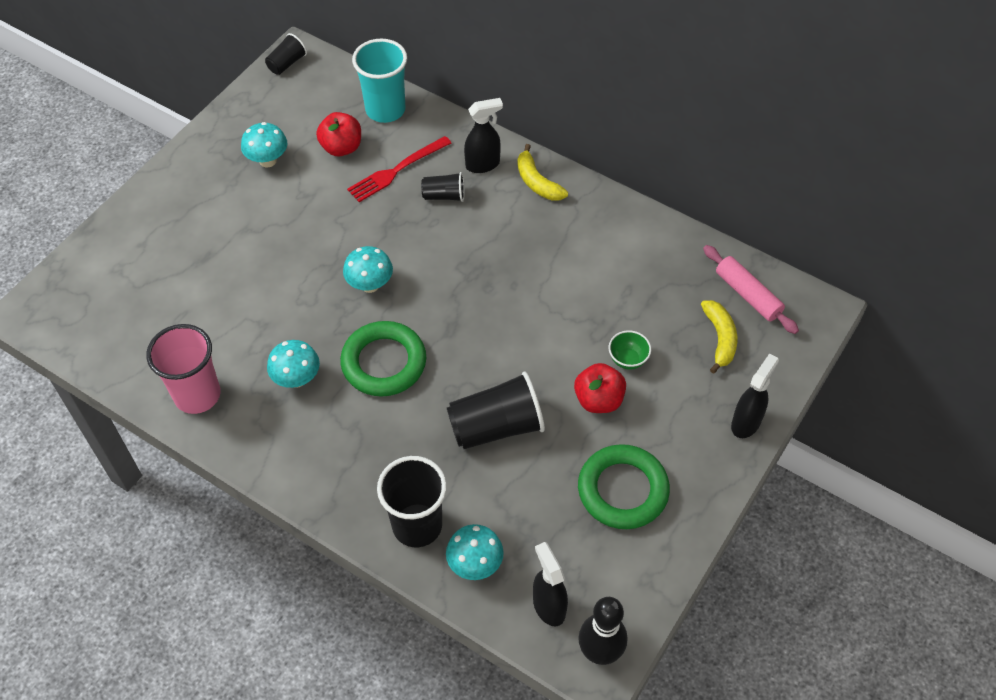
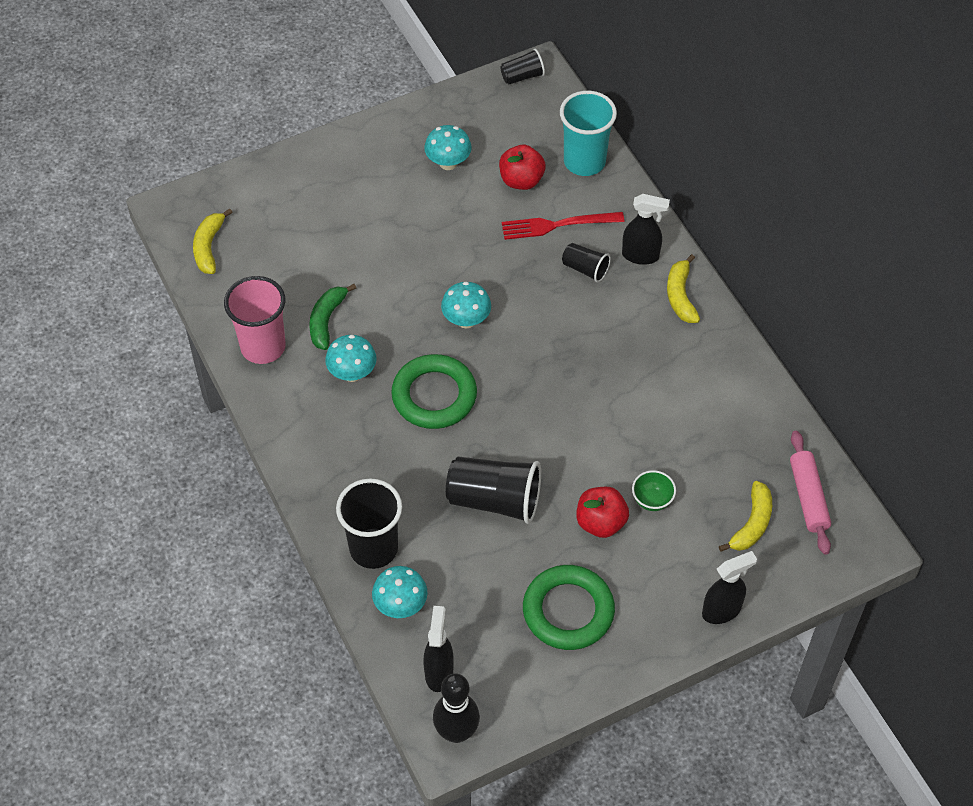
camera: 30 degrees right, 0 degrees up
(88, 329) = (209, 247): none -> yellow banana
(243, 343) = (327, 320): none -> green banana

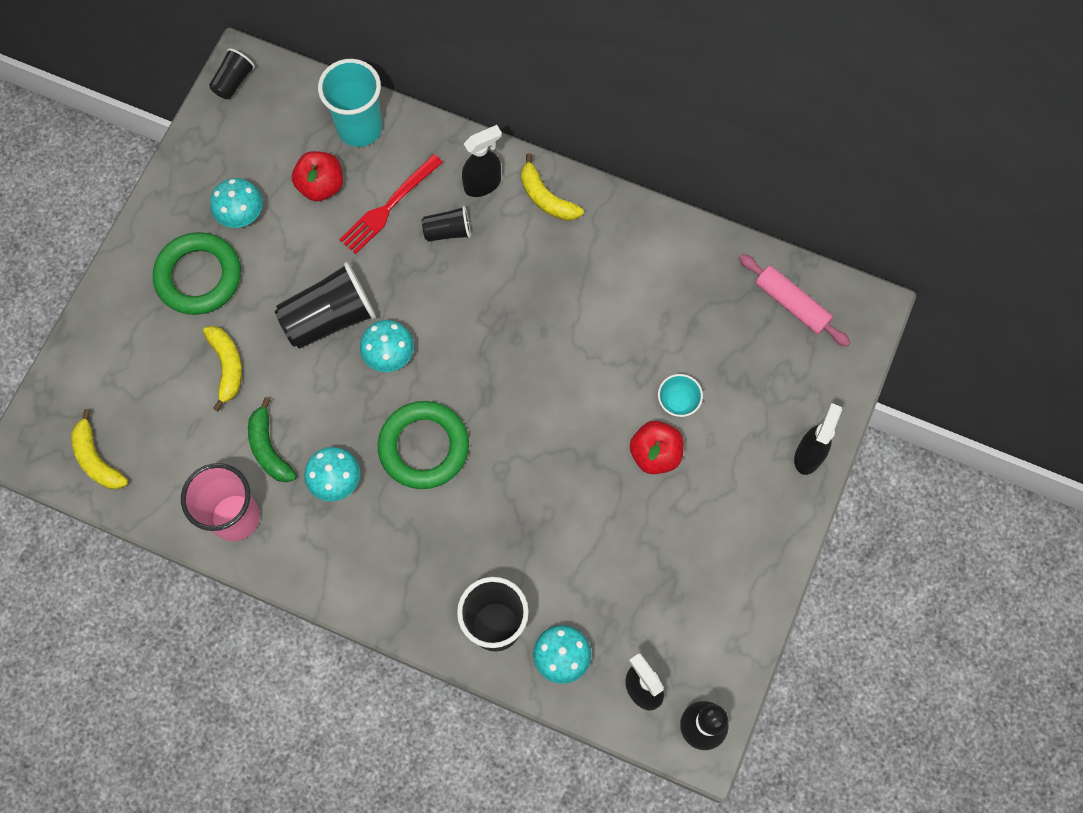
camera: 40 degrees left, 15 degrees up
(495, 500) = (555, 502): black cup -> black cup (329, 318)
(568, 611) = (695, 552): green ring -> green ring (199, 276)
(652, 500) = (678, 402): green bowl -> turquoise bowl
(752, 524) = (769, 361): yellow banana -> yellow banana (227, 366)

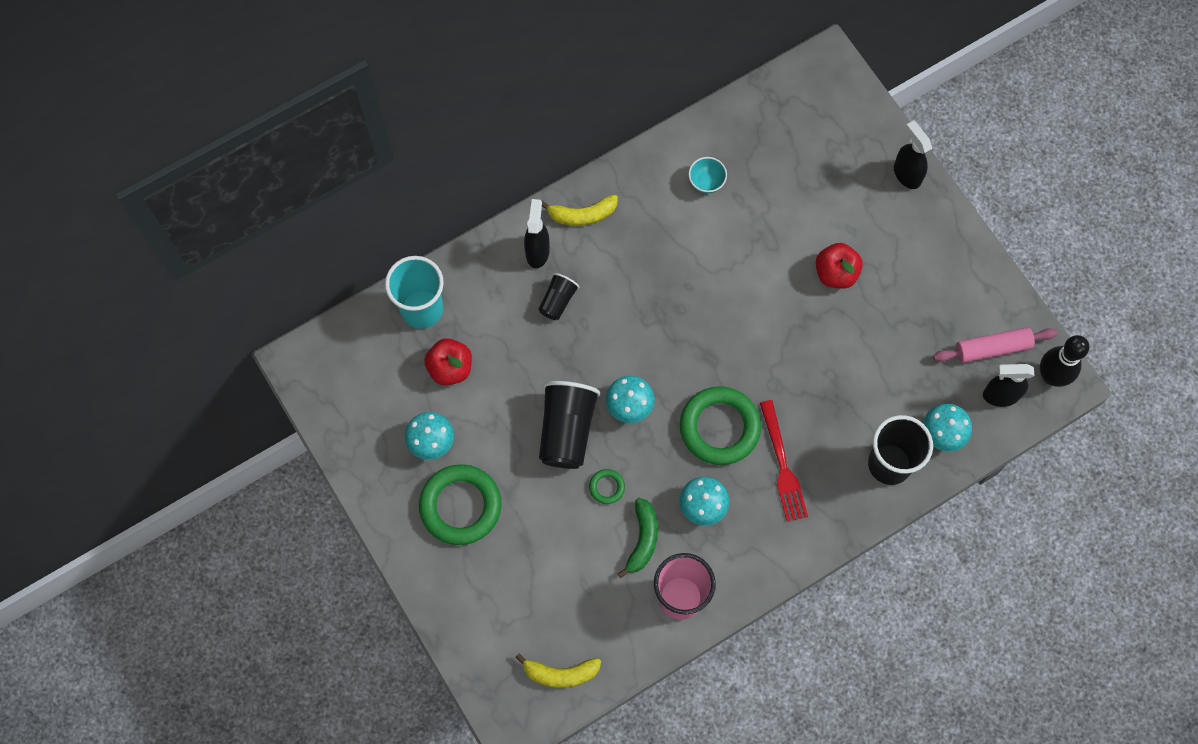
camera: 55 degrees left, 0 degrees up
(227, 366) = (552, 530): yellow banana -> none
(233, 81) = (307, 377): black cup -> none
(269, 448) = (642, 539): green banana -> green banana turned 90 degrees counterclockwise
(298, 386) = (607, 487): none -> green ring
(388, 207) = (506, 331): red fork -> red fork (783, 466)
(678, 402) = (807, 232): turquoise bowl -> turquoise bowl (706, 182)
(791, 304) = (787, 108): pink rolling pin -> pink rolling pin (992, 348)

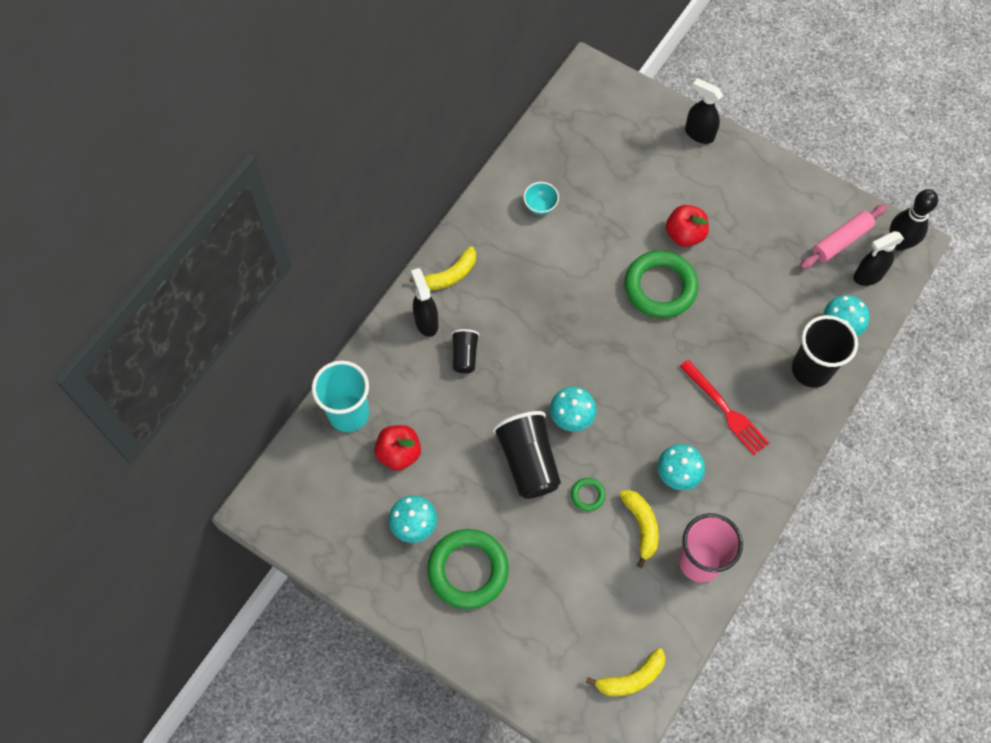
camera: 25 degrees left, 5 degrees down
(642, 539) = (641, 526): green banana -> yellow banana
(719, 427) = (656, 401): green ring -> green ring (660, 287)

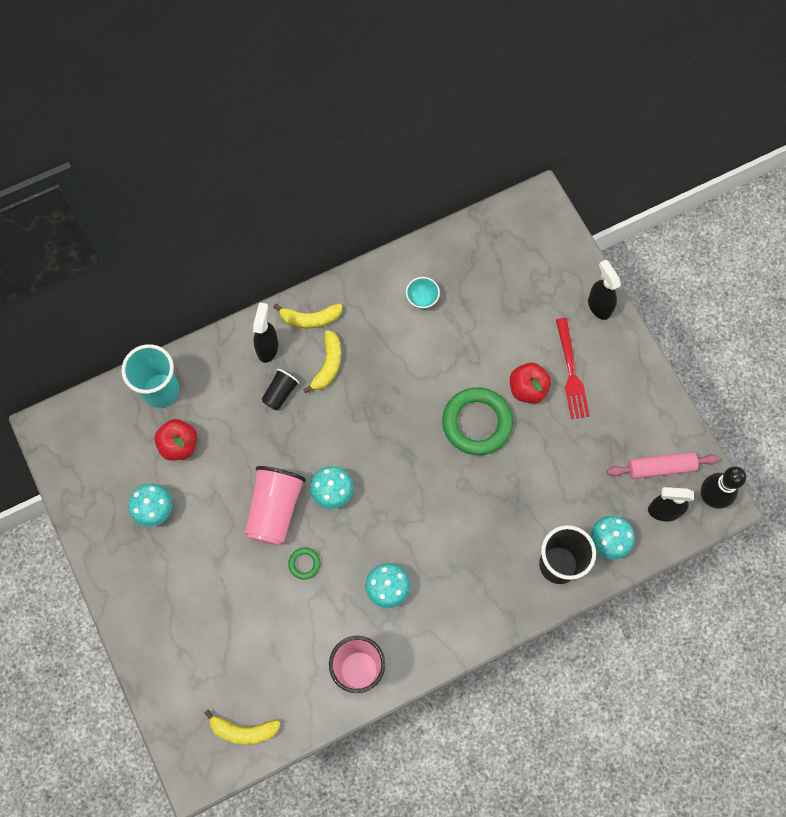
camera: 30 degrees right, 5 degrees up
(468, 570) = (173, 569): green ring -> none
(528, 462) = (275, 509): black cup -> pink cup
(641, 526) = (330, 614): yellow banana -> yellow banana (328, 365)
(726, 410) = (463, 558): red fork -> red fork (571, 373)

